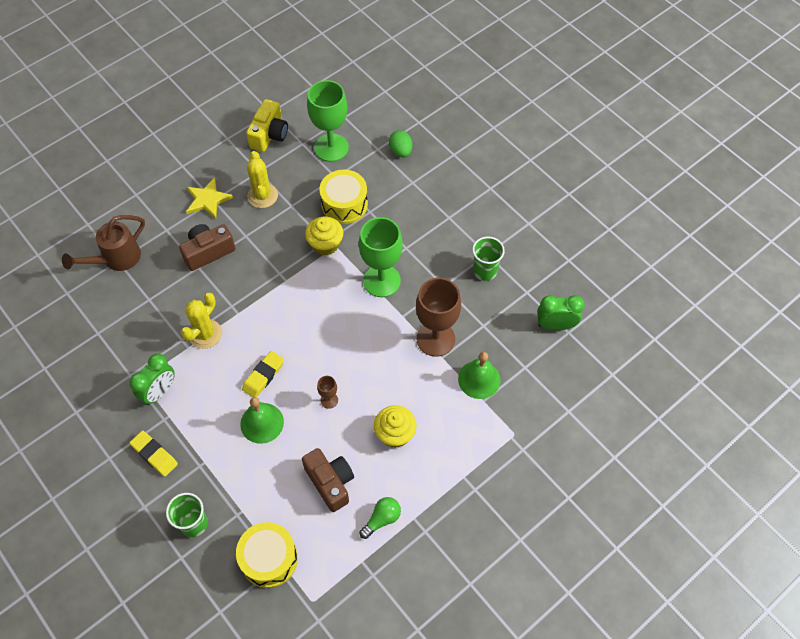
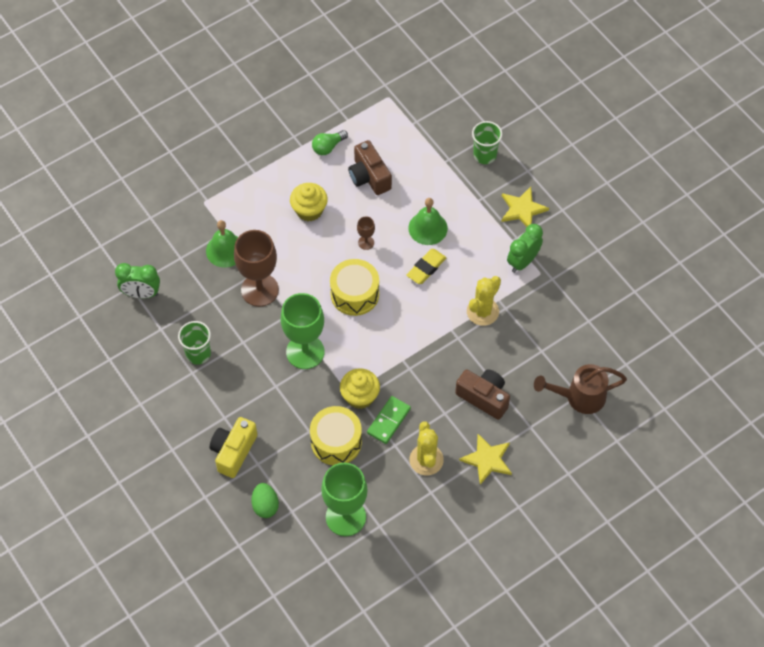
camera: 175 degrees left, 0 degrees up
(116, 259) = (579, 397): brown watering can -> brown watering can turned 150 degrees counterclockwise
(154, 455) = (522, 209): yellow eraser -> yellow star
(208, 252) = (484, 397): brown camera -> brown camera turned 120 degrees counterclockwise
(269, 135) = (418, 541): yellow camera -> yellow camera (233, 451)
(269, 559) = (422, 126): yellow drum -> yellow drum (354, 294)
(297, 225) = (389, 421): none -> green domino

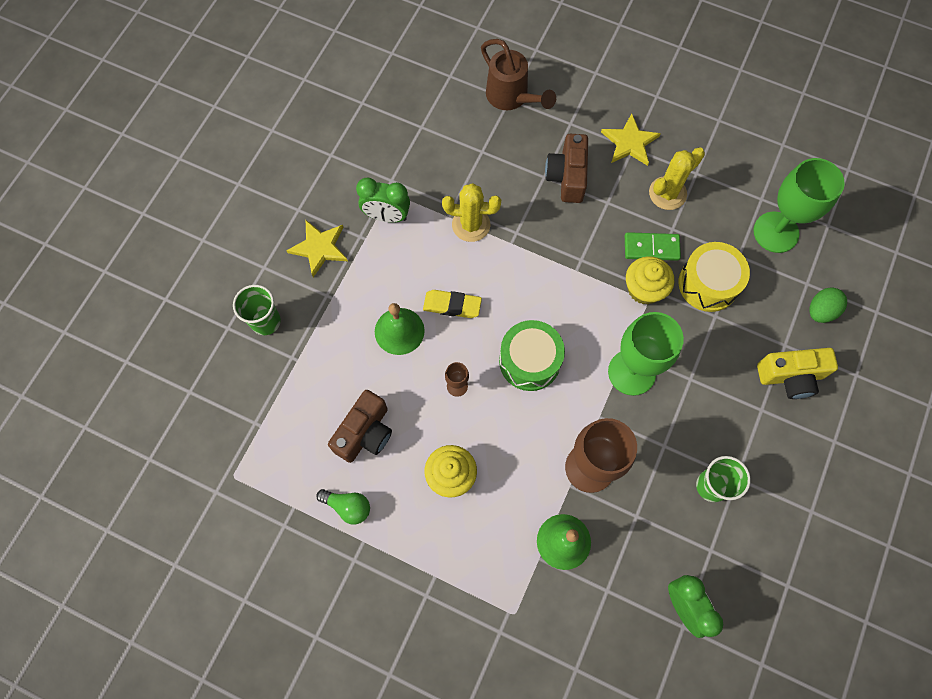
camera: 120 degrees left, 10 degrees up
(354, 294) = (529, 361): yellow drum -> green drum

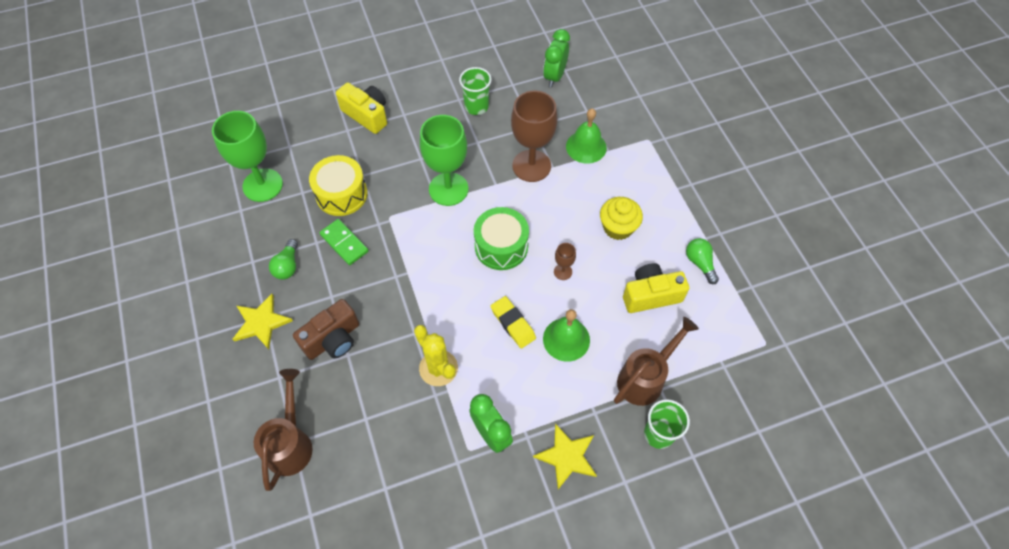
camera: 135 degrees left, 10 degrees down
(310, 355) = (645, 378): none -> brown watering can
(365, 433) = (651, 295): brown camera -> yellow camera
(644, 289) = (381, 224): yellow cupcake -> none
(667, 193) = (287, 266): yellow cactus -> green light bulb
(820, 311) = (304, 128): green egg -> none

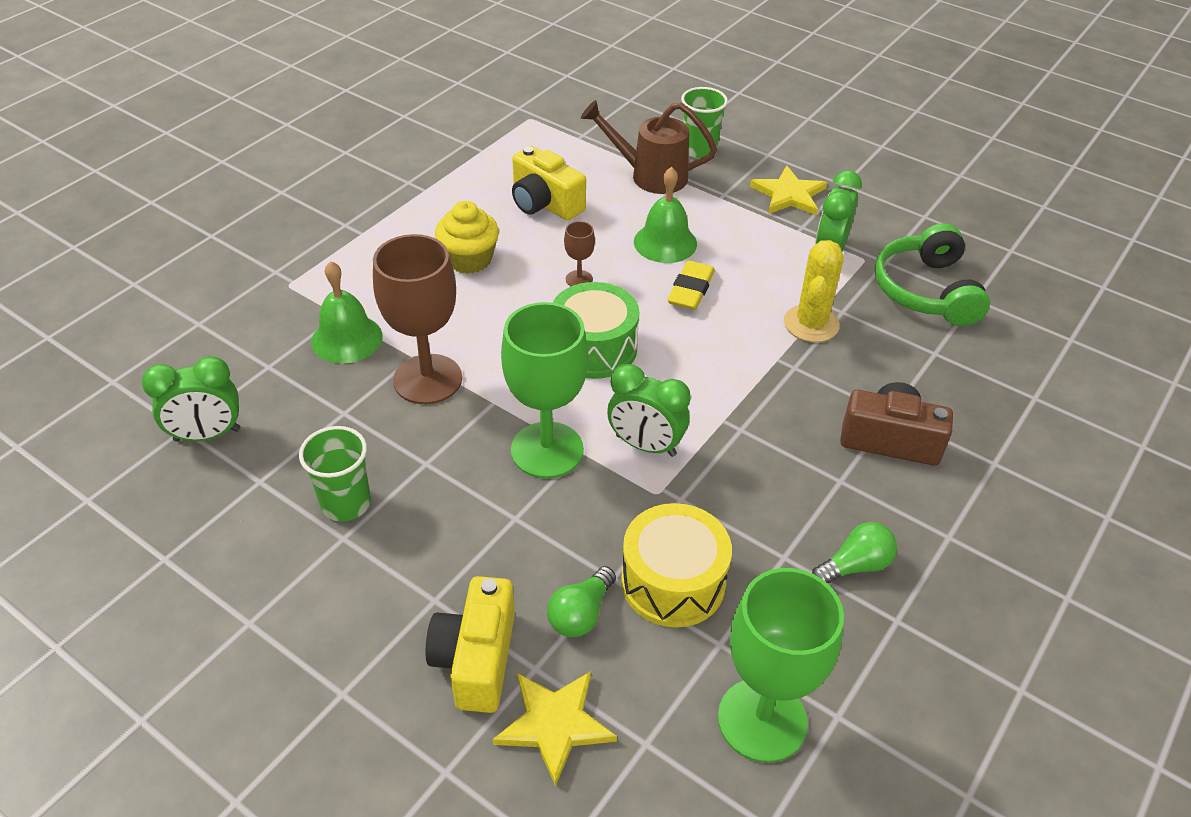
camera: 125 degrees left, 15 degrees down
(261, 323) = (960, 534): yellow star -> yellow star (554, 724)
(290, 443) = (1039, 400): brown watering can -> none
(344, 243) = (751, 519): green domino -> none
(414, 463) = (926, 291): none -> green headphones
(419, 229) = (645, 445): none -> green clock
(700, 263) = (466, 184): green light bulb -> green light bulb (581, 614)

